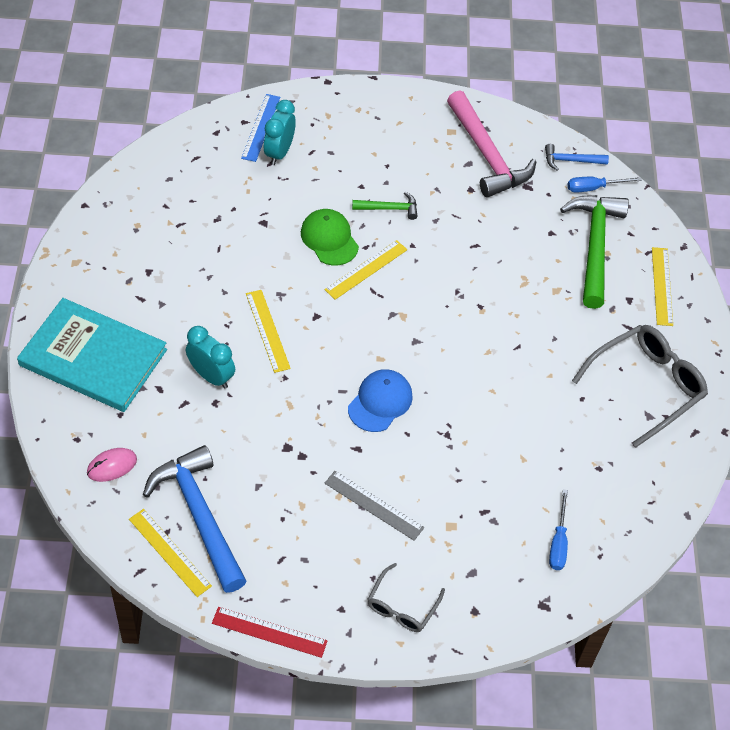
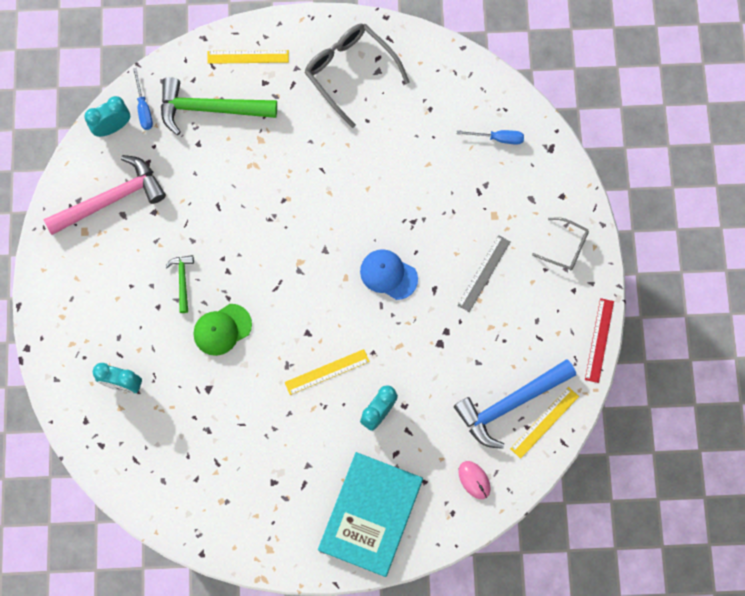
camera: 90 degrees left, 20 degrees up
(261, 127) = (92, 404): blue ruler -> none
(366, 269) = (253, 295): yellow ruler -> none
(571, 161) = (113, 127): blue hammer -> turquoise clock

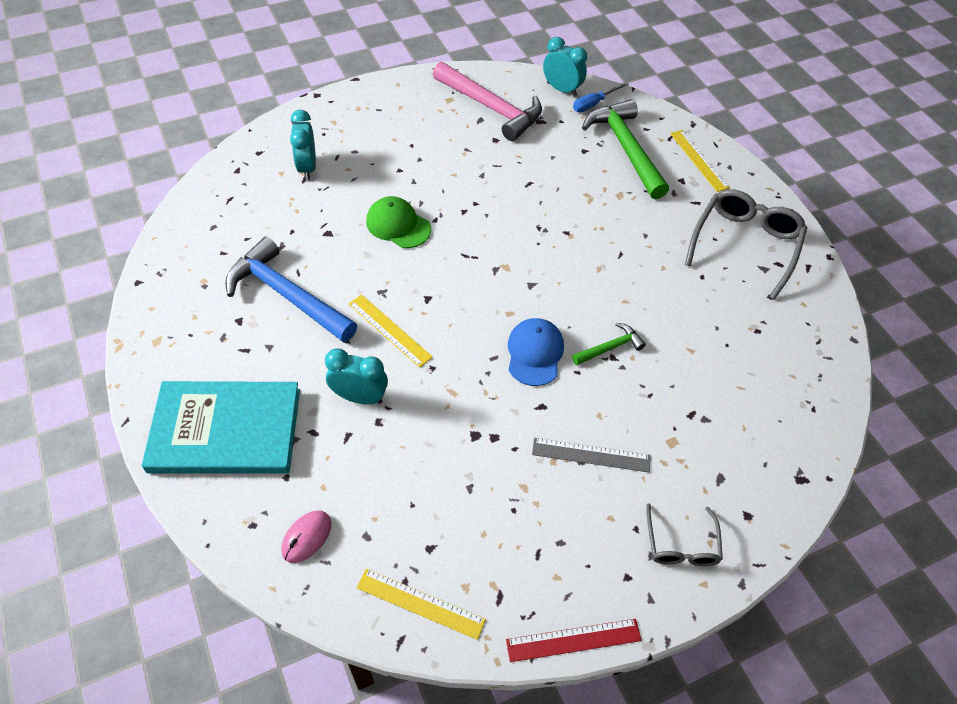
camera: 65 degrees right, 20 degrees down
(182, 281) = (435, 180): green hammer -> green hammer (610, 347)
(498, 138) = (772, 413): blue screwdriver -> none
(510, 404) = (430, 548): blue hammer -> blue hammer (287, 295)

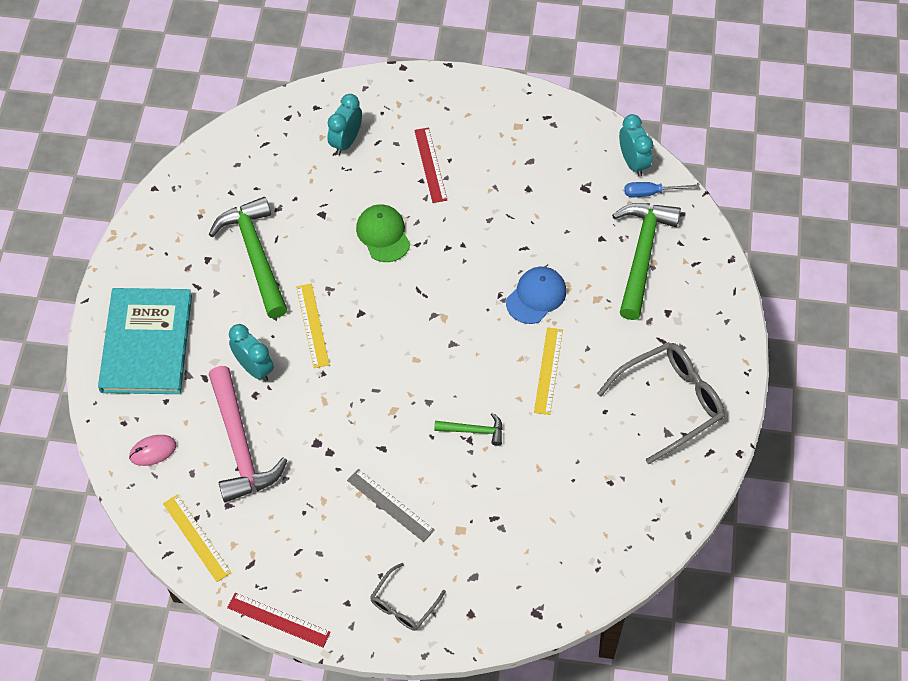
camera: 35 degrees right, 5 degrees up
(225, 430) = (147, 343): turquoise book -> turquoise book turned 60 degrees clockwise
(287, 295) = (255, 255): blue hammer -> green hammer
(398, 155) = (430, 165): none -> red ruler
(491, 108) = (549, 152): pink hammer -> pink hammer (240, 444)
(535, 353) = (410, 403): blue cap -> blue cap (536, 296)
(699, 160) = (702, 300): yellow ruler -> yellow ruler (548, 370)

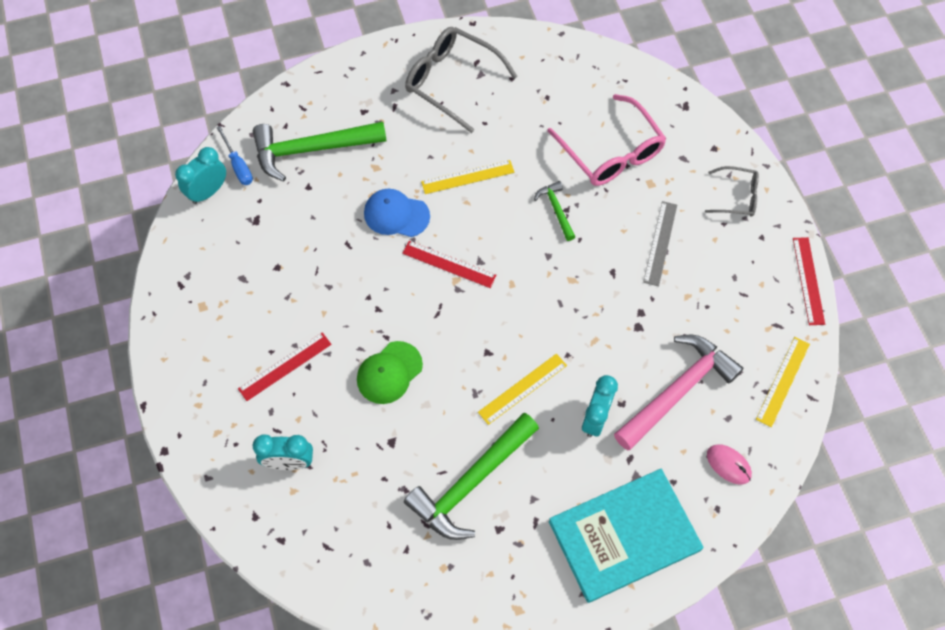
camera: 115 degrees left, 5 degrees up
(462, 318) = (449, 264): none -> red ruler
(515, 511) = (610, 151): none -> pink glasses

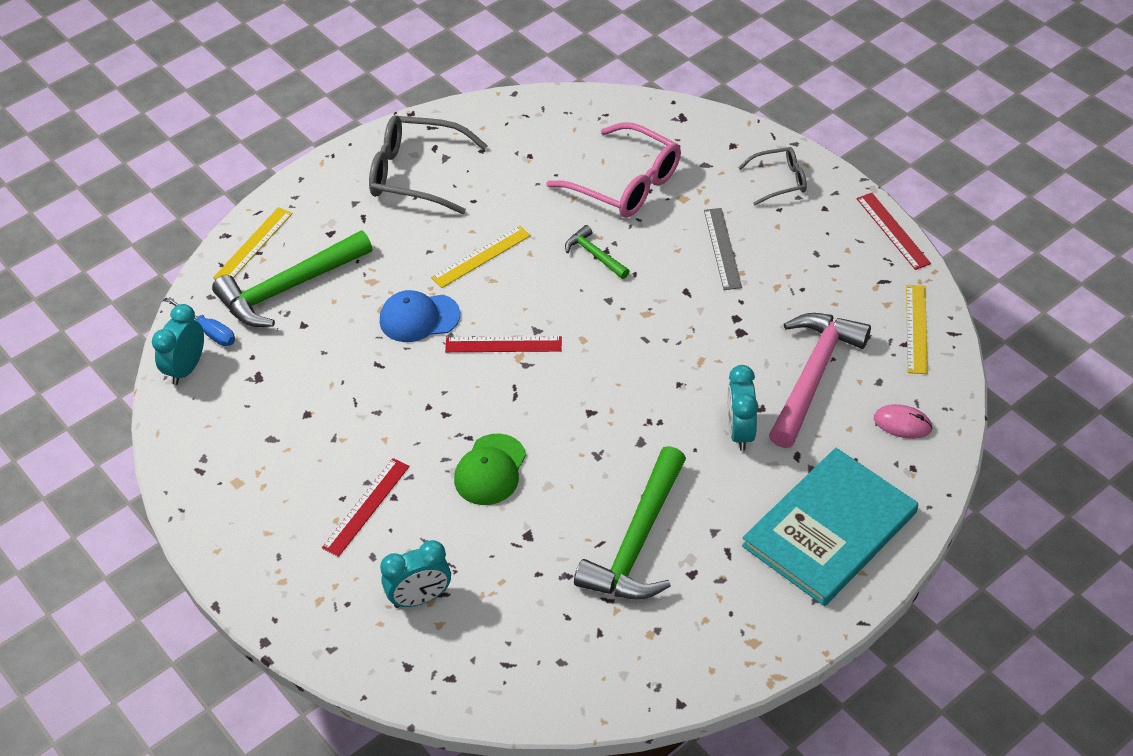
camera: 20 degrees left, 15 degrees down
(522, 389) = (647, 432): yellow ruler -> yellow ruler (253, 245)

